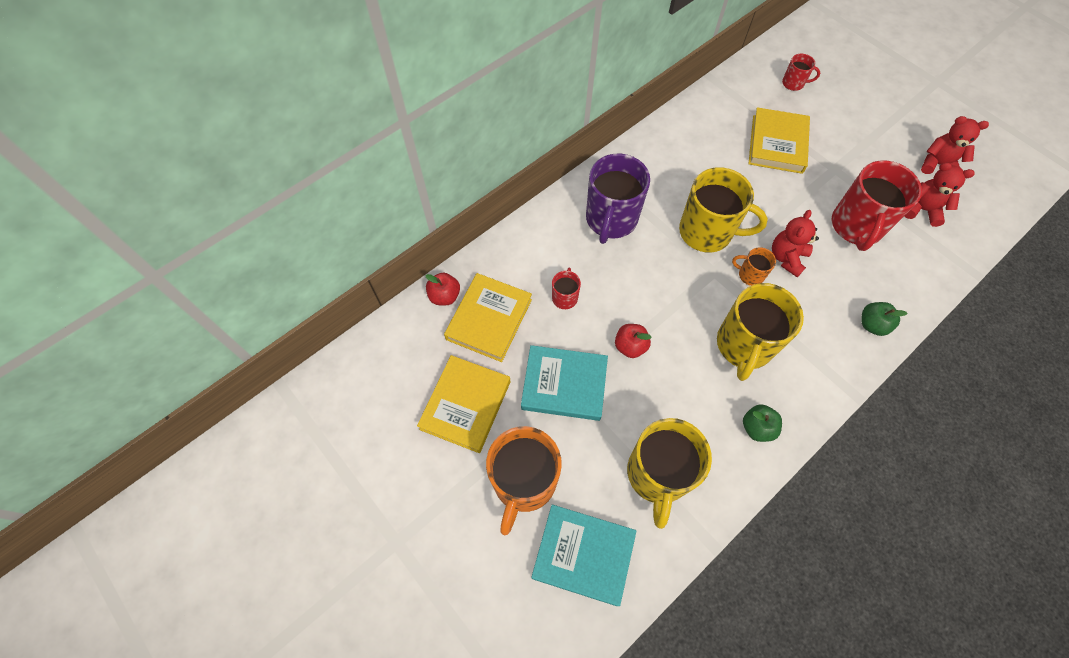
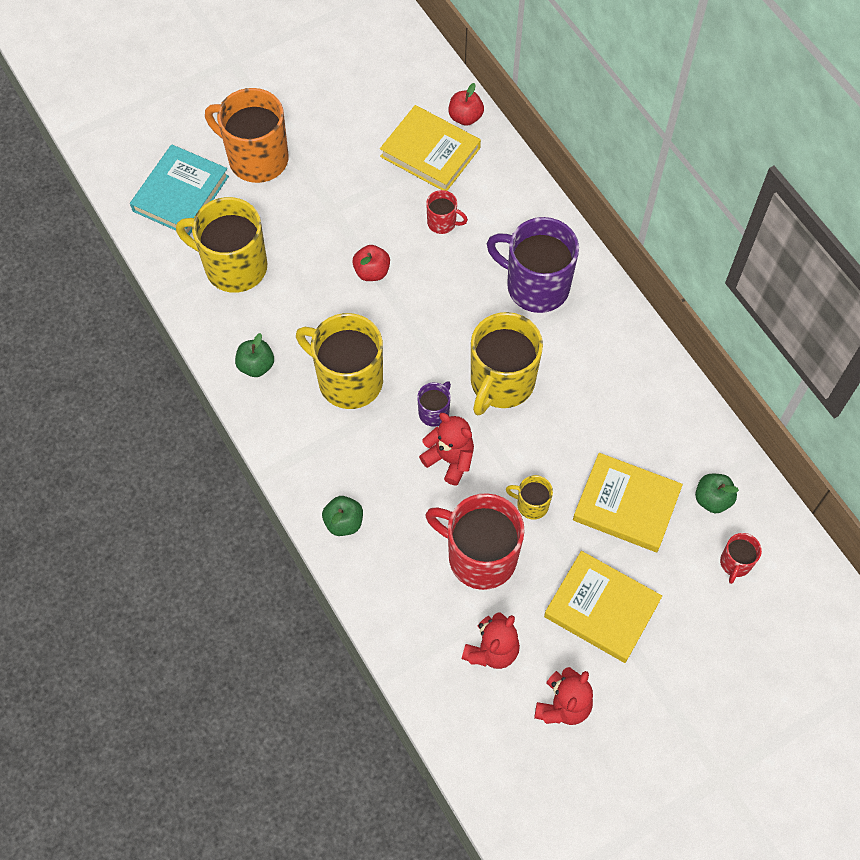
camera: 100 degrees right, 0 degrees up
(465, 405) = (342, 123): yellow book -> yellow book (601, 609)
(564, 385) = (343, 206): turquoise book -> none
(750, 275) = (434, 412): orange mug -> purple mug
(752, 98) = (712, 499): none -> green apple
(801, 199) = (531, 504): none -> yellow mug

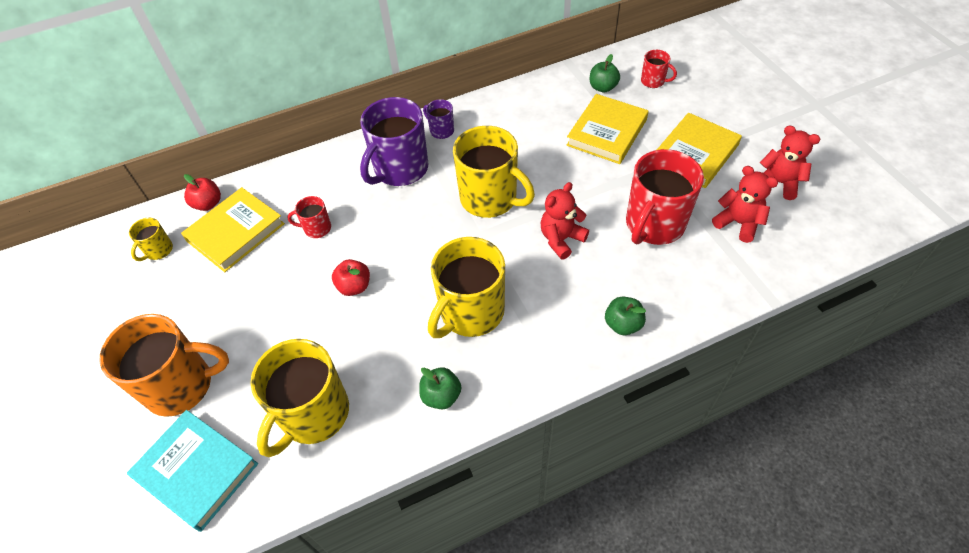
camera: 80 degrees left, 10 degrees down
(257, 159) = (181, 386): orange mug -> orange mug turned 135 degrees counterclockwise
(434, 412) = (513, 247): purple mug -> purple mug (441, 130)
(442, 223) = (317, 228): red mug -> red mug turned 120 degrees counterclockwise
(531, 504) = (606, 188): yellow mug -> yellow mug (158, 250)

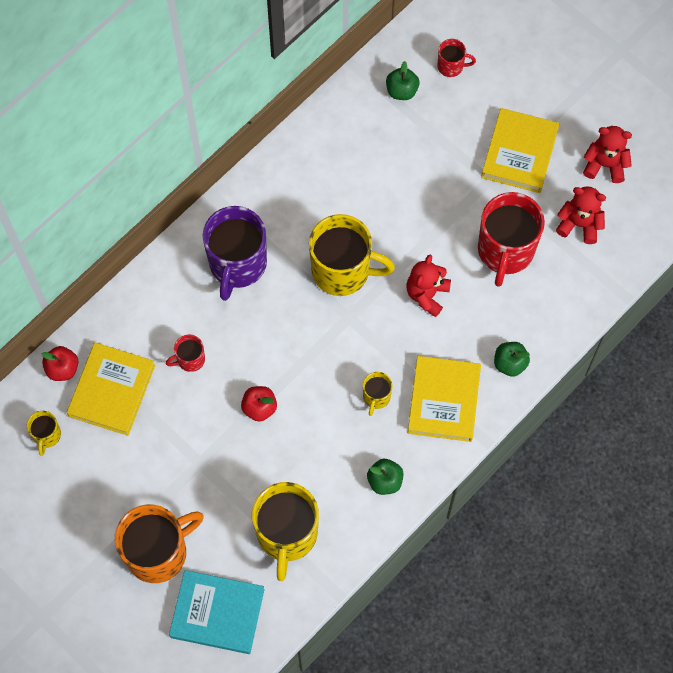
camera: 25 degrees left, 15 degrees up
(441, 130) = (256, 201): purple mug -> none
(471, 312) = (376, 397): yellow mug -> yellow mug, size x0.47
(607, 132) = (426, 152): yellow book -> yellow book (444, 400)

